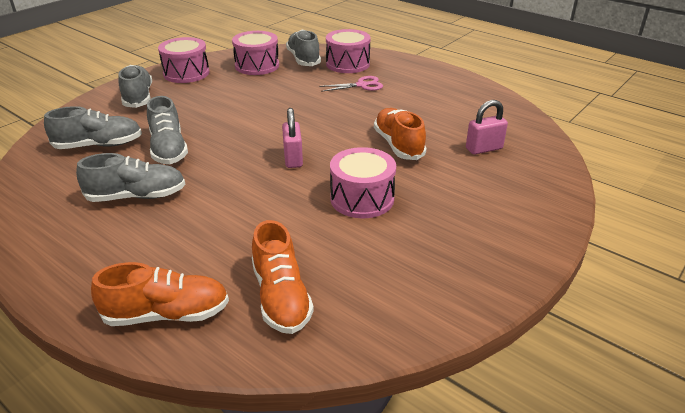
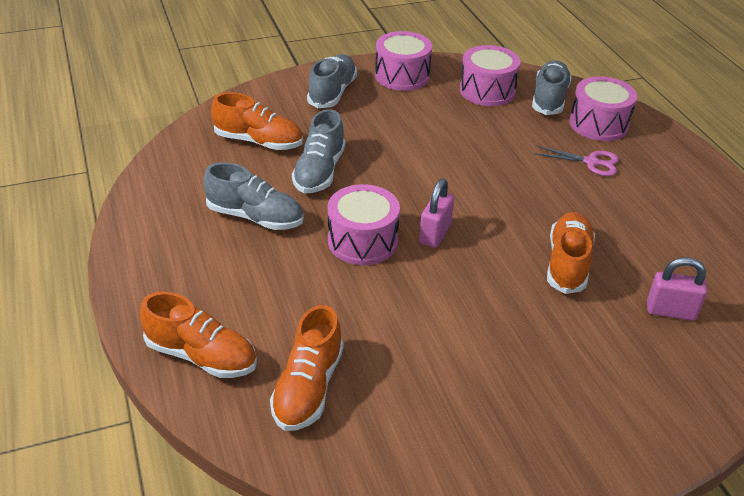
camera: 30 degrees right, 5 degrees up
(99, 145) = (258, 142): grey shoe -> orange shoe
(362, 199) = (470, 315): pink drum -> pink drum (362, 241)

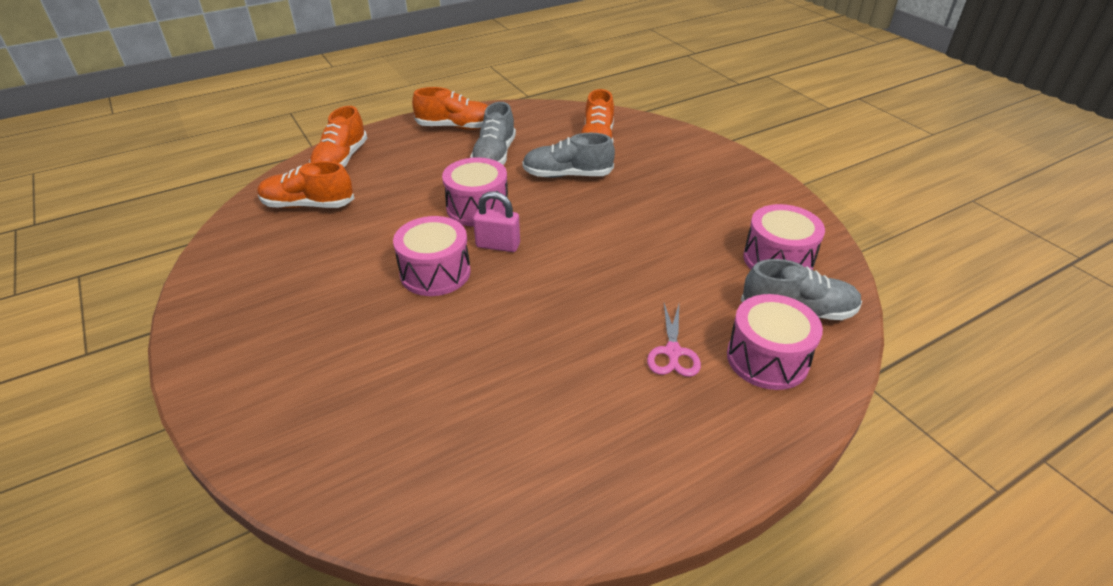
camera: 80 degrees right, 0 degrees up
(332, 93) = (699, 164): grey shoe -> none
(402, 76) = (762, 199): pink drum -> pink drum (435, 272)
(567, 263) = (473, 335): orange shoe -> orange shoe (456, 127)
(670, 311) = (406, 421): pink padlock -> none

